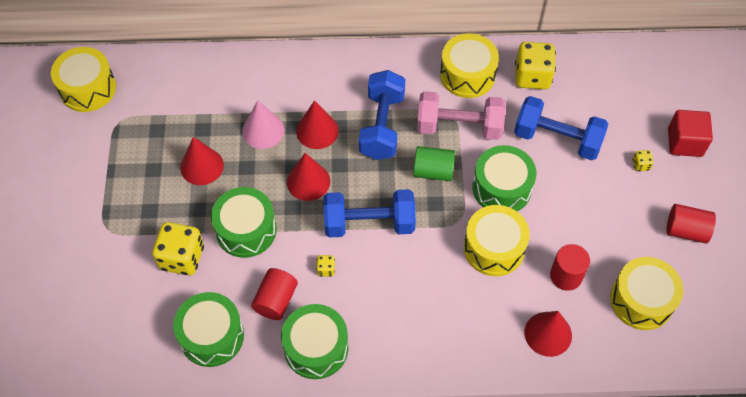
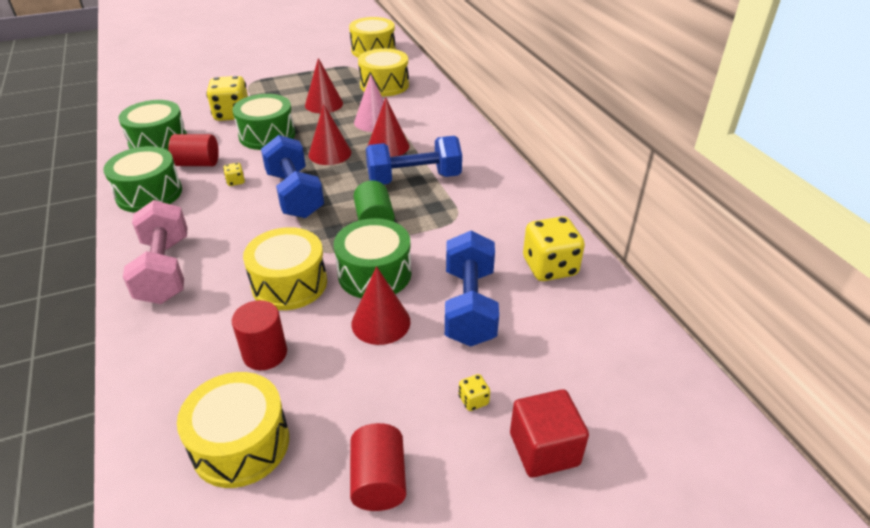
camera: 70 degrees right, 20 degrees down
(459, 127) = (442, 226): pink dumbbell -> pink dumbbell (165, 270)
(467, 75) = (515, 218): yellow drum -> yellow drum (384, 85)
(548, 334) = (177, 353): red cone -> red cone (381, 322)

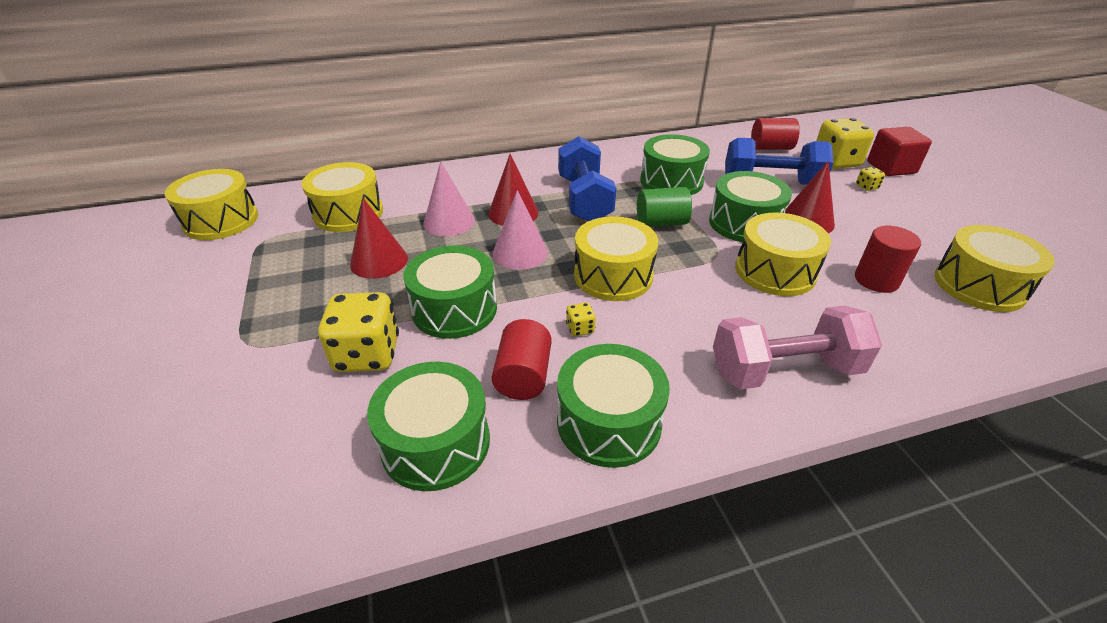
camera: 85 degrees left, 0 degrees up
(295, 194) = (613, 276): blue dumbbell -> yellow drum
(329, 153) = (520, 253): red cone -> pink cone
(379, 480) = (960, 223): red cylinder -> red cylinder (770, 148)
(459, 230) = (671, 181): none -> green drum
(549, 267) = (713, 149): yellow dice -> yellow dice (835, 162)

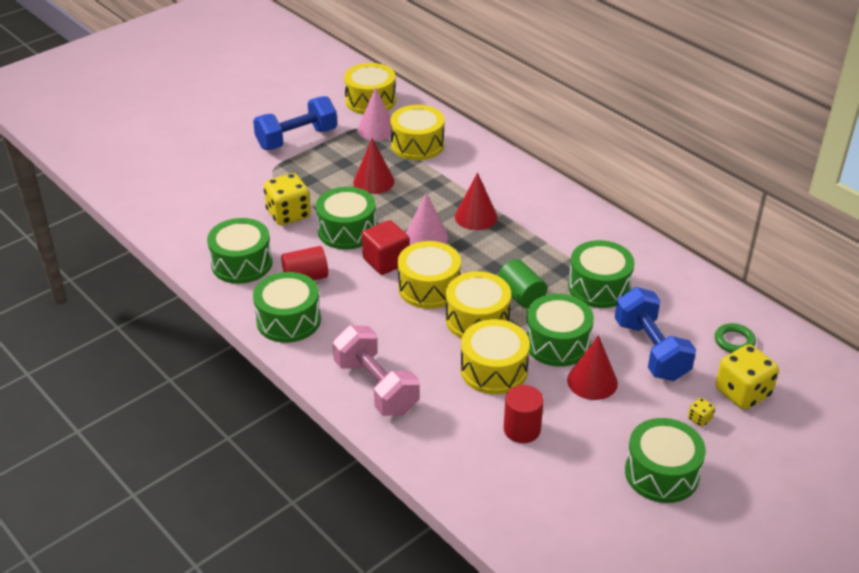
camera: 65 degrees right, 0 degrees up
(449, 222) = (440, 192): pink cone -> pink cone (376, 129)
(580, 329) = (361, 288): yellow dice -> none
(584, 199) = (525, 246): blue dumbbell -> blue dumbbell (297, 139)
(770, 148) = (734, 341): red cylinder -> green ring
(891, 168) = (766, 437): red cube -> red cube (386, 261)
(939, 222) = (661, 473): none -> green drum
(979, 285) = (558, 495): yellow drum -> yellow drum (477, 319)

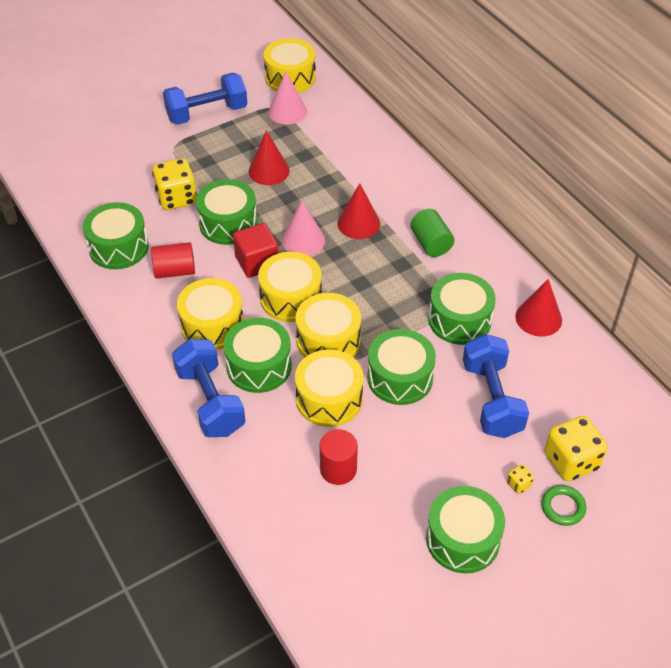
camera: 10 degrees right, 10 degrees up
(288, 320) = (146, 316): green drum -> green drum (259, 366)
(376, 387) = (210, 401): pink dumbbell -> blue dumbbell
(417, 145) = (323, 134): yellow drum -> yellow drum (212, 325)
(521, 296) = (379, 319): green cylinder -> green cylinder (431, 243)
(592, 381) = (422, 426): red cone -> red cone (538, 318)
(734, 341) = (580, 401): green ring -> green ring (563, 507)

